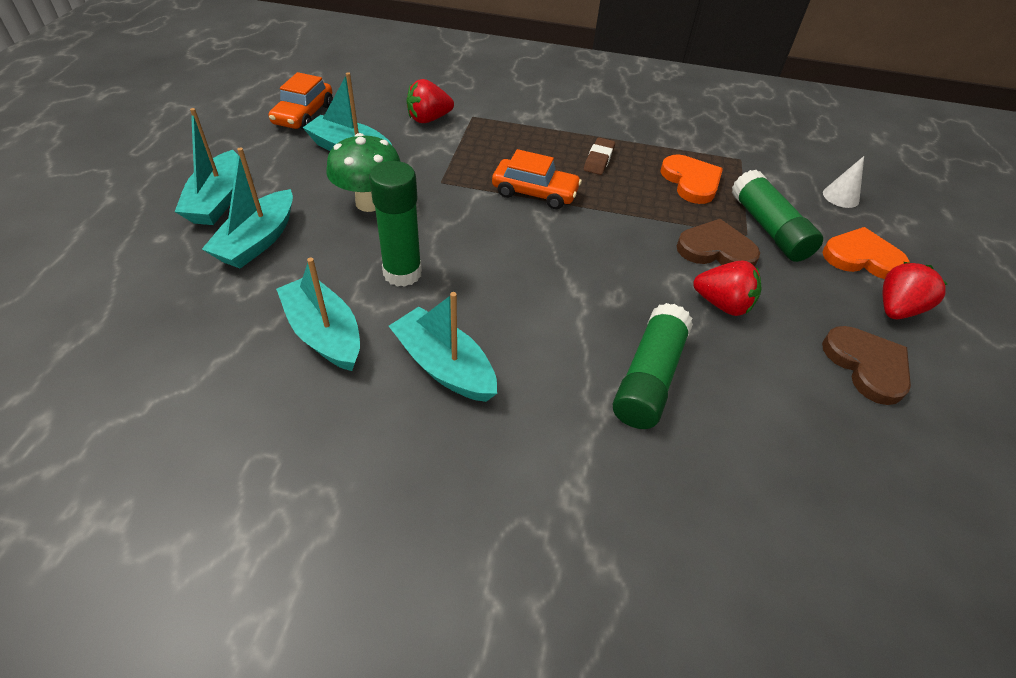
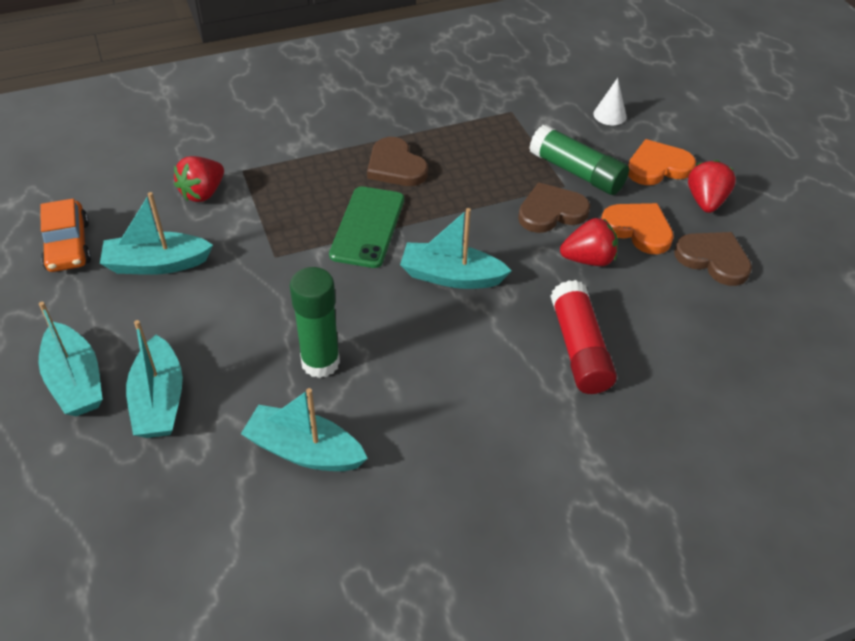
camera: 30 degrees left, 0 degrees up
(369, 203) = (228, 310): green mushroom -> none
(444, 366) = (425, 423): turquoise boat -> turquoise boat (451, 276)
(535, 192) = (367, 227): orange car -> green phone
(598, 159) = (396, 166): brown eraser -> brown heart
(648, 377) = (579, 349): green glue stick -> red glue stick
(691, 181) = (488, 154): orange heart -> orange heart (638, 229)

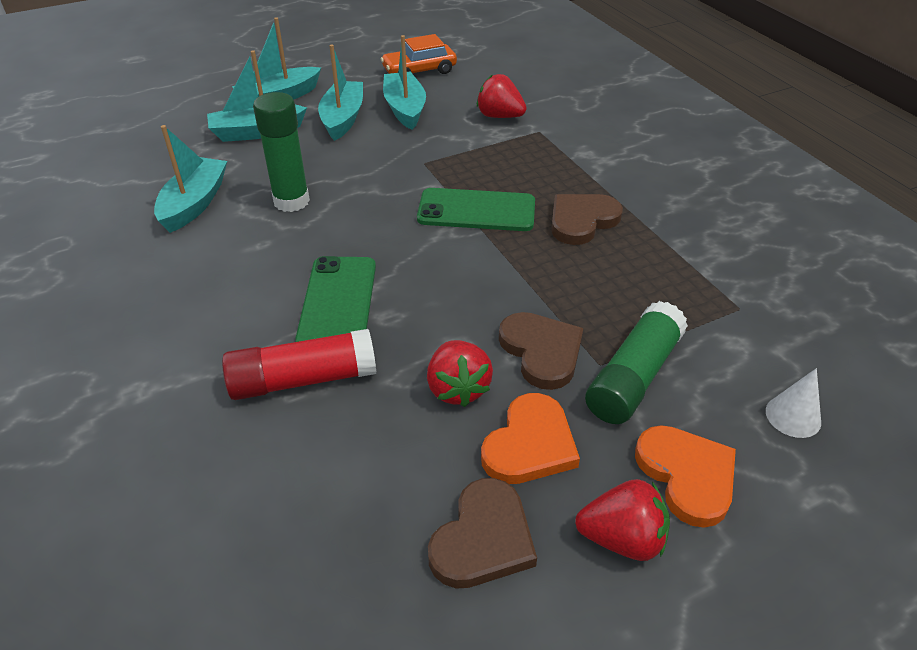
camera: 85 degrees right, 5 degrees down
(451, 276) = (411, 272): turquoise boat -> turquoise boat (343, 119)
(487, 326) = (338, 302): none -> green phone

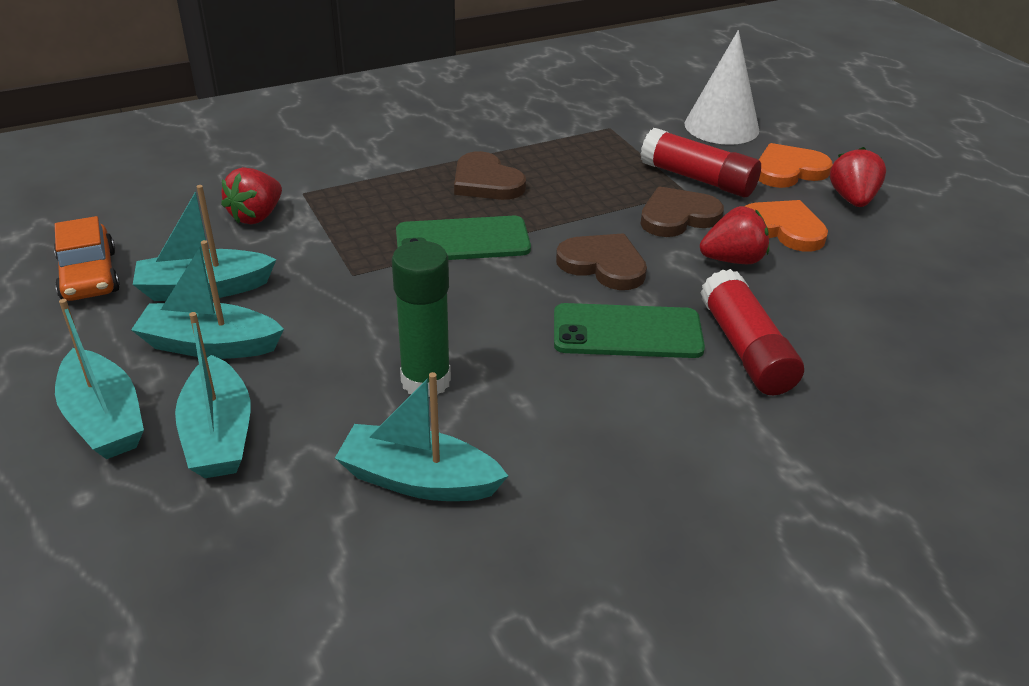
camera: 90 degrees left, 5 degrees down
(476, 210) = (462, 240): green phone -> green phone turned 75 degrees clockwise
(483, 539) = (878, 253): brown heart -> brown heart (603, 265)
(633, 377) = (698, 179): green glue stick -> red glue stick
(793, 416) = (721, 127): white cone -> white cone, size x1.97

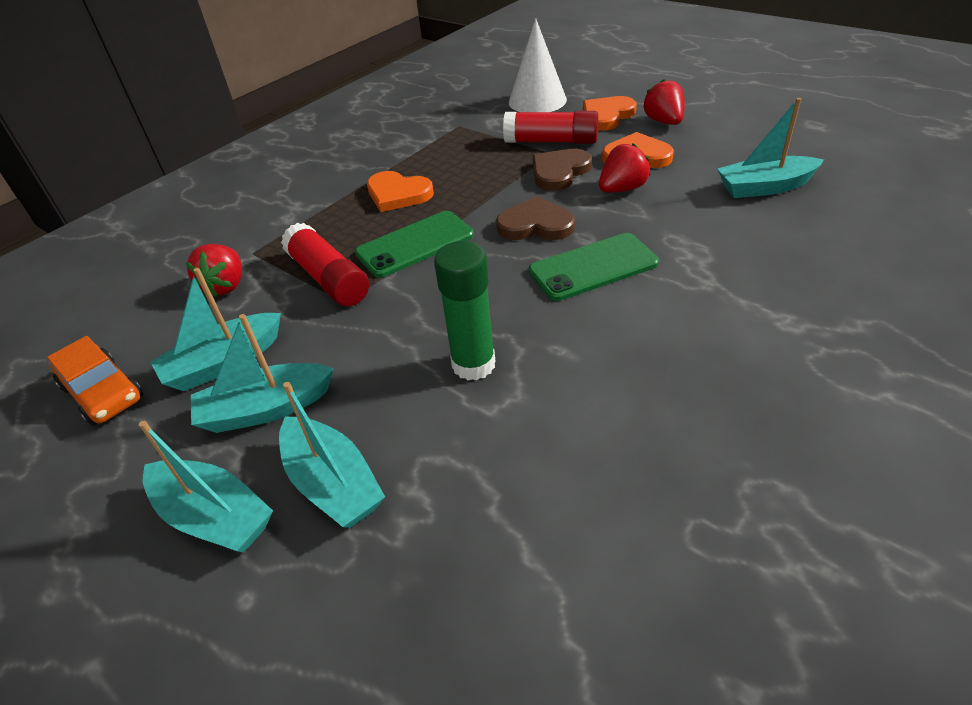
camera: 20 degrees left, 5 degrees up
(419, 480) = (532, 446): turquoise boat -> turquoise boat (764, 187)
(486, 182) = (398, 194): brown heart -> orange heart
(746, 349) = (683, 248): red glue stick -> red glue stick (328, 278)

